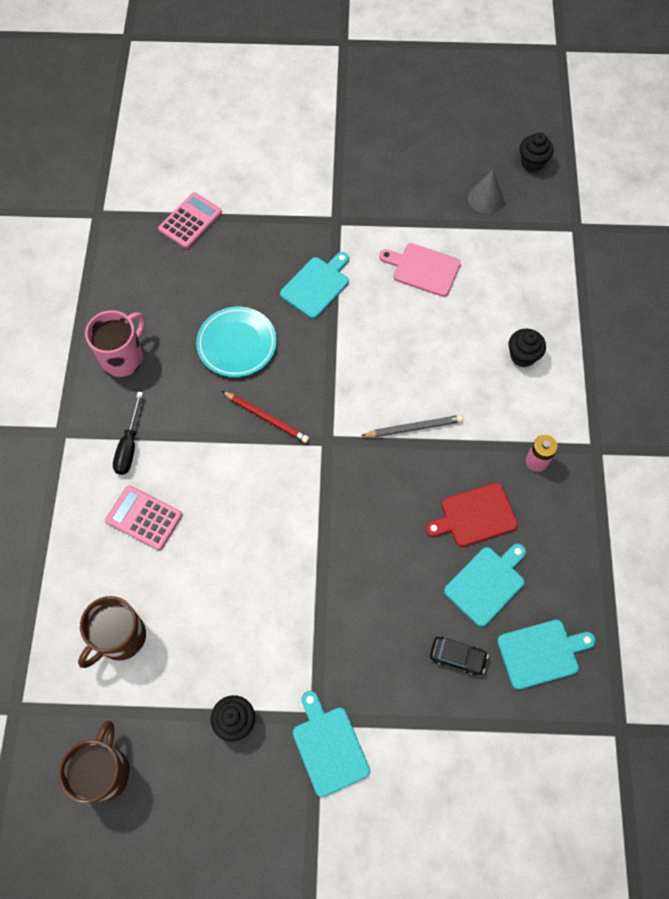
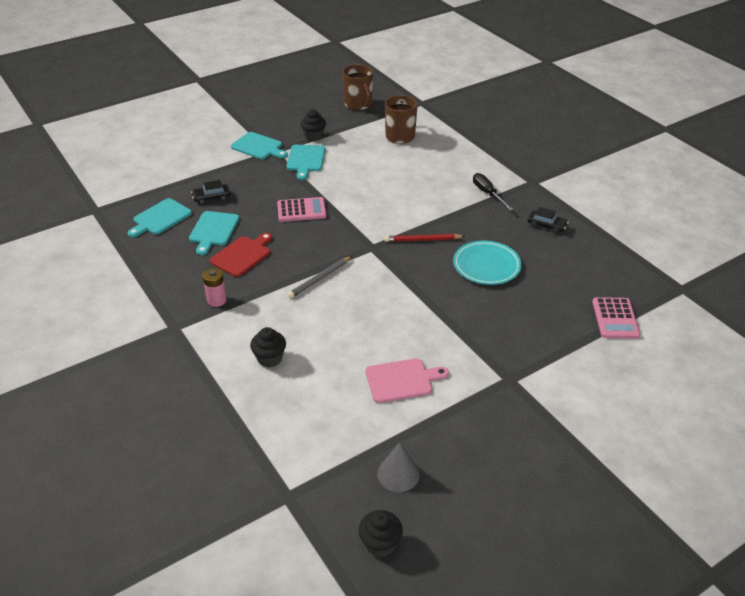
camera: 145 degrees right, 25 degrees down
(123, 357) = (546, 226): pink mug -> black car
(144, 518) = (441, 173): pink calculator -> pink calculator (301, 210)
(317, 285) = (472, 325): turquoise cutting board -> turquoise cutting board (305, 160)

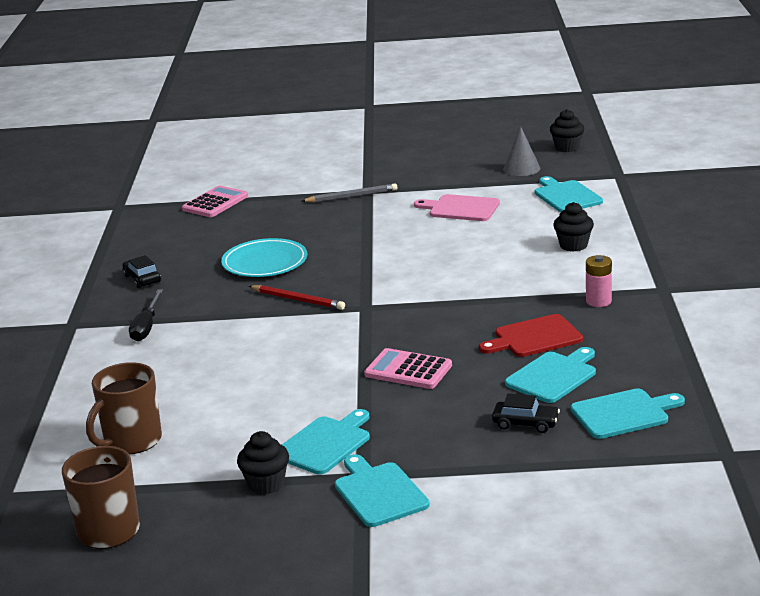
camera: 145 degrees left, 15 degrees down
(319, 434) = (566, 196): none -> turquoise cutting board
(320, 278) = (460, 293): grey pencil -> grey pencil (351, 196)

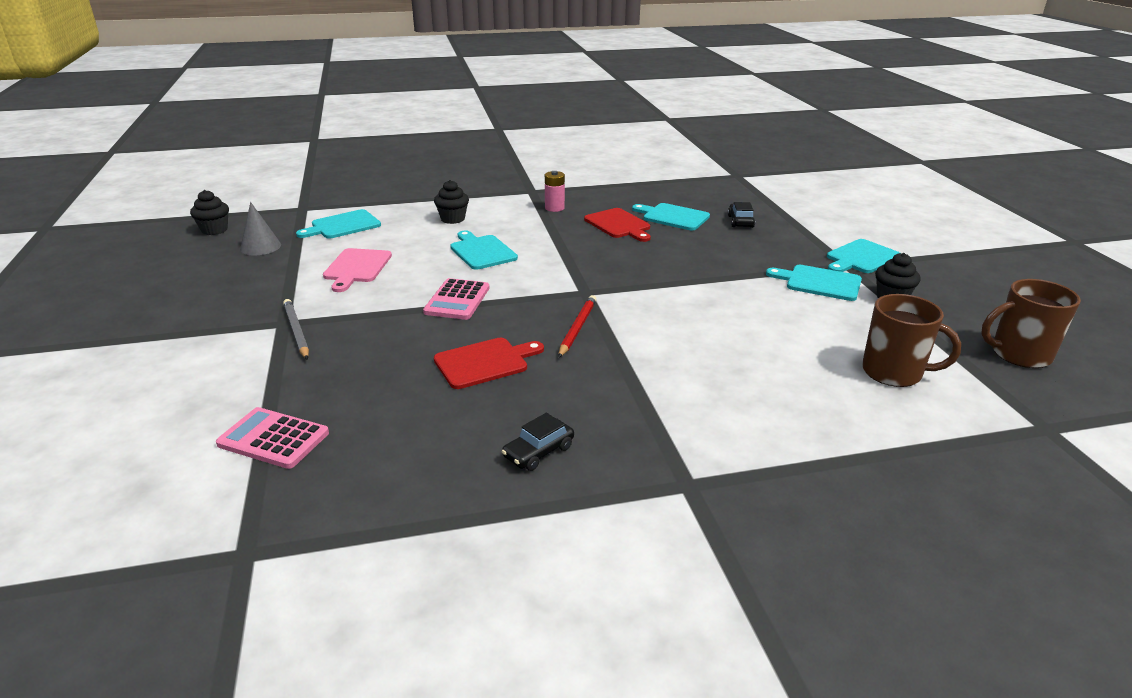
camera: 105 degrees left, 5 degrees up
(146, 327) = (669, 416): black screwdriver -> none
(265, 262) = (485, 362): turquoise plate -> red cutting board
(408, 370) = (691, 263): pink calculator -> pink calculator (457, 300)
(624, 413) = (709, 197): turquoise cutting board -> turquoise cutting board (482, 251)

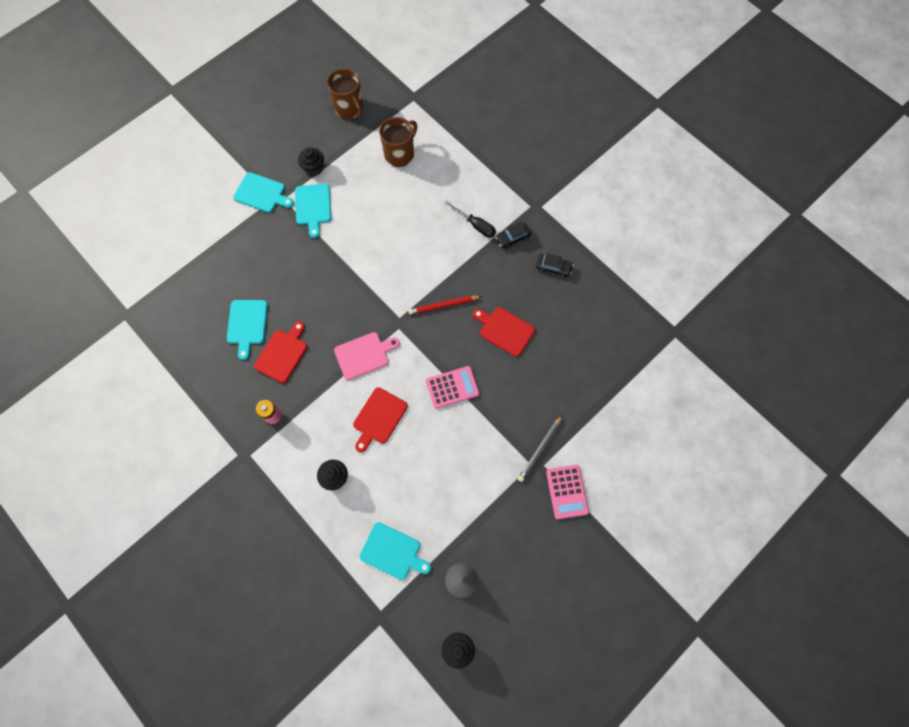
camera: 120 degrees left, 40 degrees up
(273, 439) = (619, 378): pink calculator -> pink calculator (566, 491)
(356, 268) = (450, 481): pink cutting board -> pink cutting board (364, 355)
(482, 251) = (378, 418): turquoise cutting board -> red cutting board
(695, 399) = (475, 225): none -> black screwdriver
(740, 221) = (233, 278): black car -> black car (512, 238)
(894, 373) = (400, 154): brown mug -> brown mug turned 45 degrees clockwise

